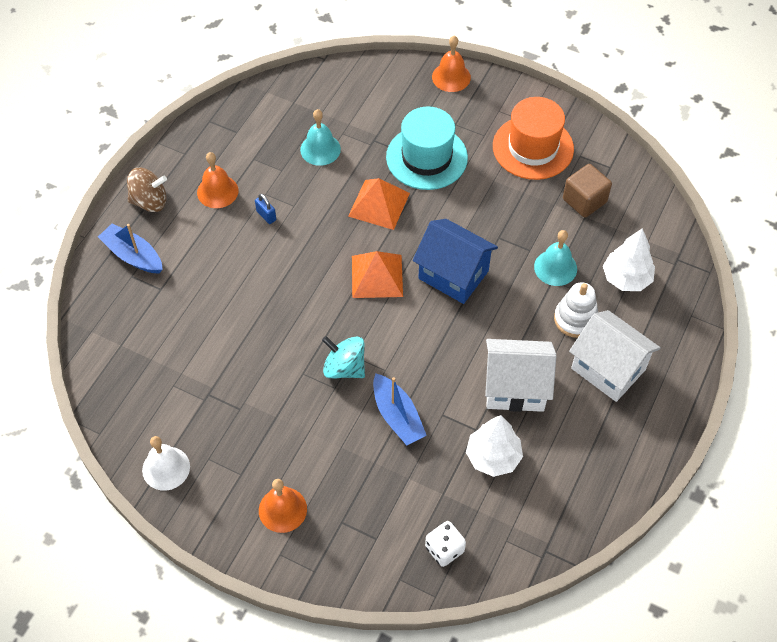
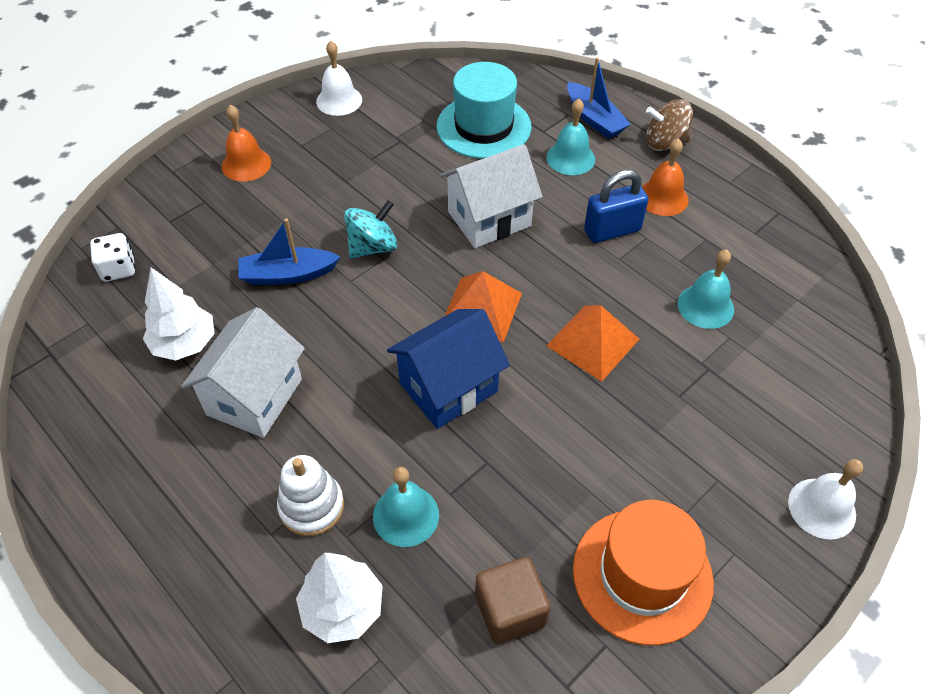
camera: 110 degrees right, 5 degrees down
(133, 255) = (594, 119): blue boat -> blue boat turned 90 degrees clockwise
(150, 201) = (664, 143): brown spinning top -> brown spinning top turned 75 degrees clockwise
(190, 261) = (570, 158): none -> turquoise bell
(266, 215) = (612, 230): blue padlock -> blue padlock, size x1.93
(426, 157) = (660, 421): turquoise hat -> turquoise hat (483, 127)
(451, 77) = (822, 508): orange bell -> white bell
(608, 369) = (217, 515): white house -> white house (489, 219)

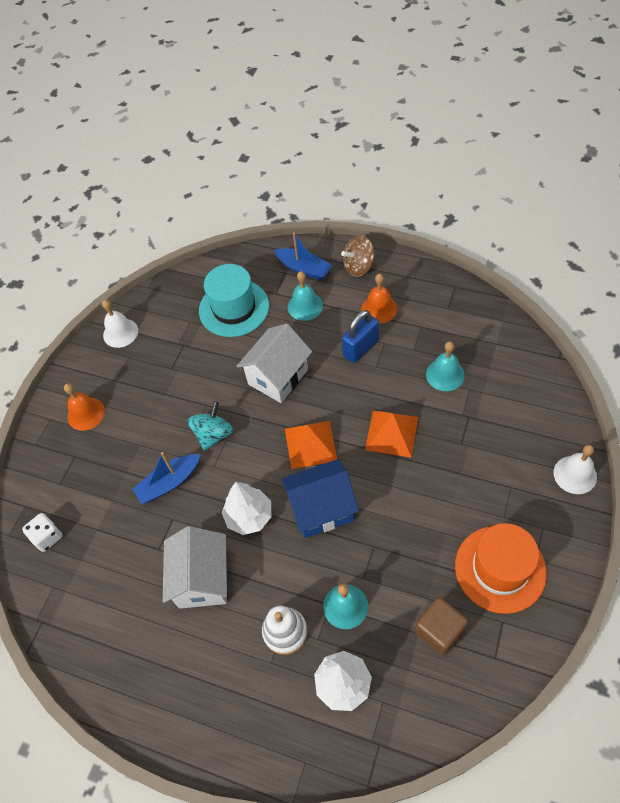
camera: 20 degrees left, 5 degrees up
(185, 344) = (131, 567): white tree -> white tree (249, 516)
(448, 387) = (321, 509): blue house -> blue house turned 45 degrees clockwise

